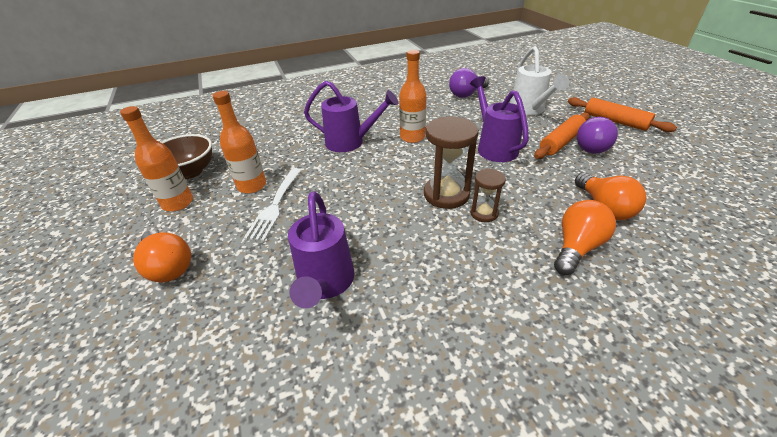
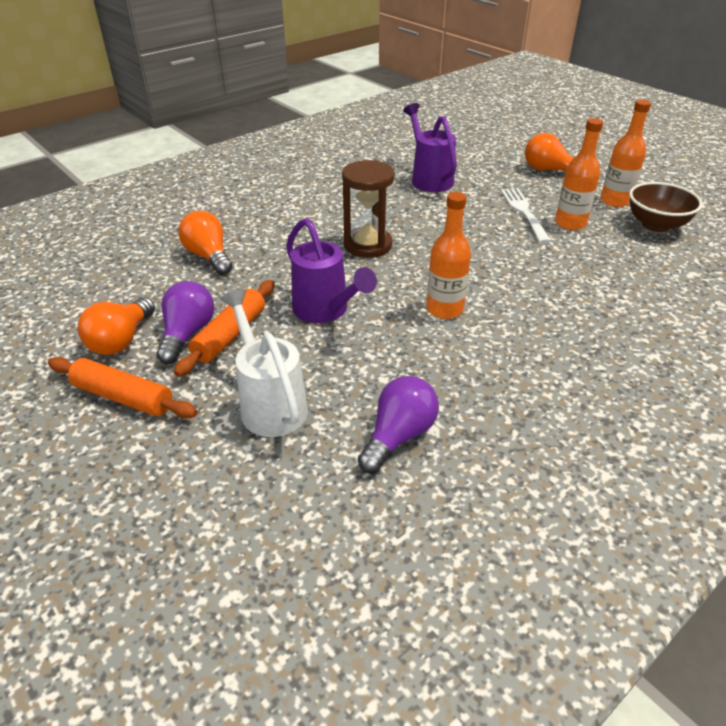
camera: 160 degrees right, 0 degrees up
(350, 142) = (522, 287): purple watering can -> none
(484, 213) = (326, 235): brown hourglass -> none
(576, 247) = (246, 223): orange light bulb -> orange light bulb (121, 340)

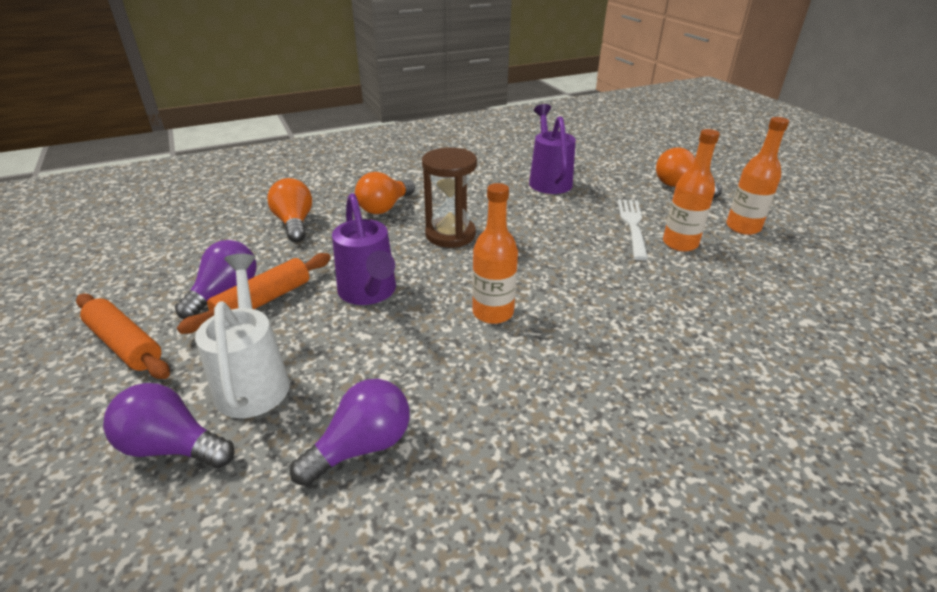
camera: 15 degrees right, 5 degrees down
(121, 340) = (164, 289): orange light bulb -> orange light bulb (385, 207)
(236, 470) = (172, 447): none -> purple light bulb
(656, 225) = (782, 259): brown bowl -> none

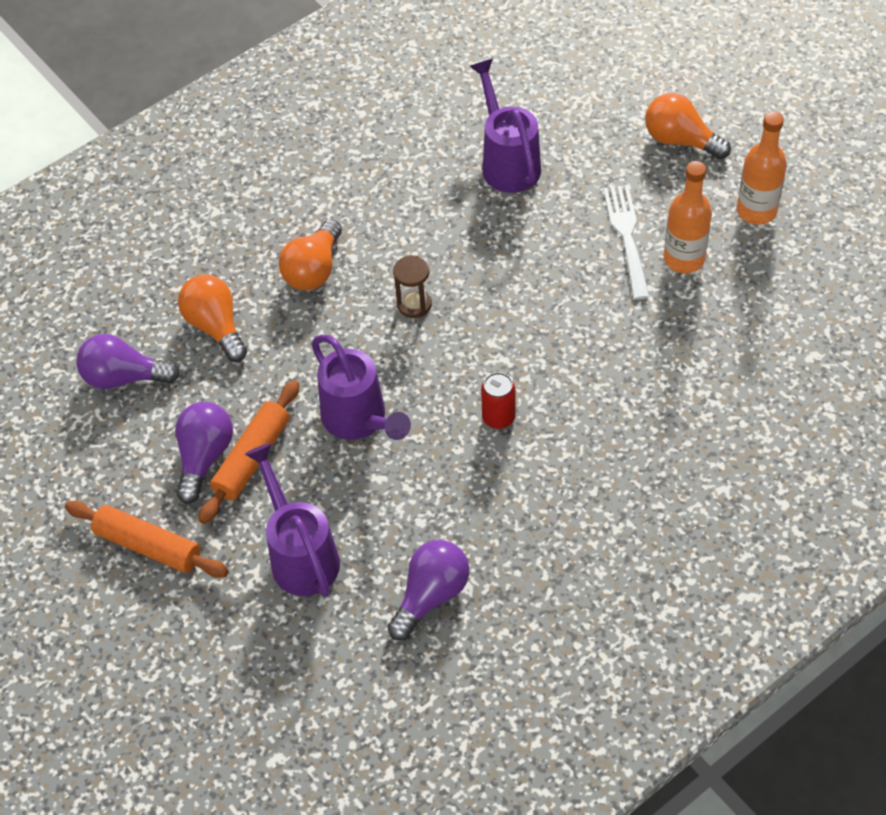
camera: 10 degrees left, 20 degrees up
(172, 447) = (271, 634): purple light bulb -> purple light bulb (124, 377)
(253, 381) = (301, 555): white watering can -> purple watering can
(450, 235) = (414, 304): brown hourglass -> brown hourglass, size x0.57
(493, 312) = (498, 417): orange bottle -> red can

